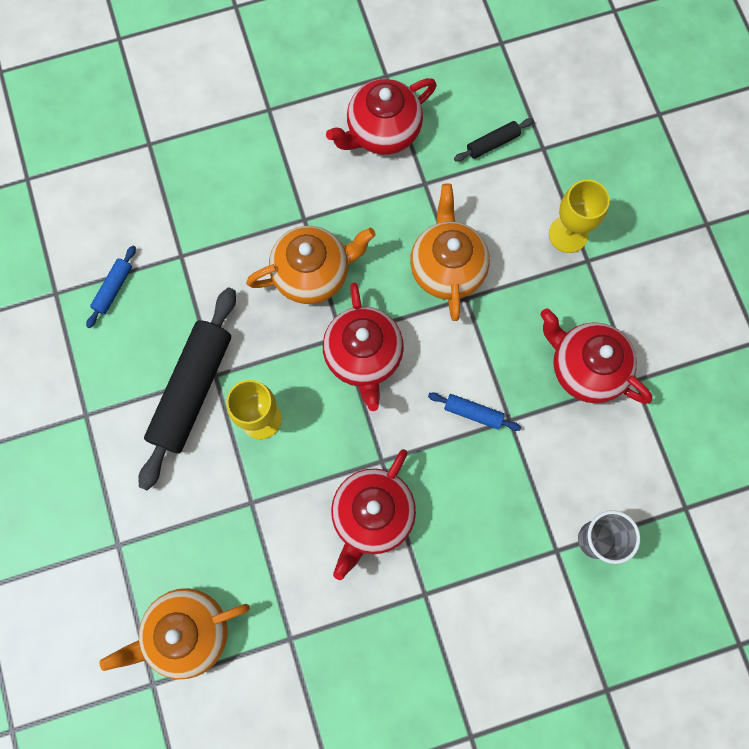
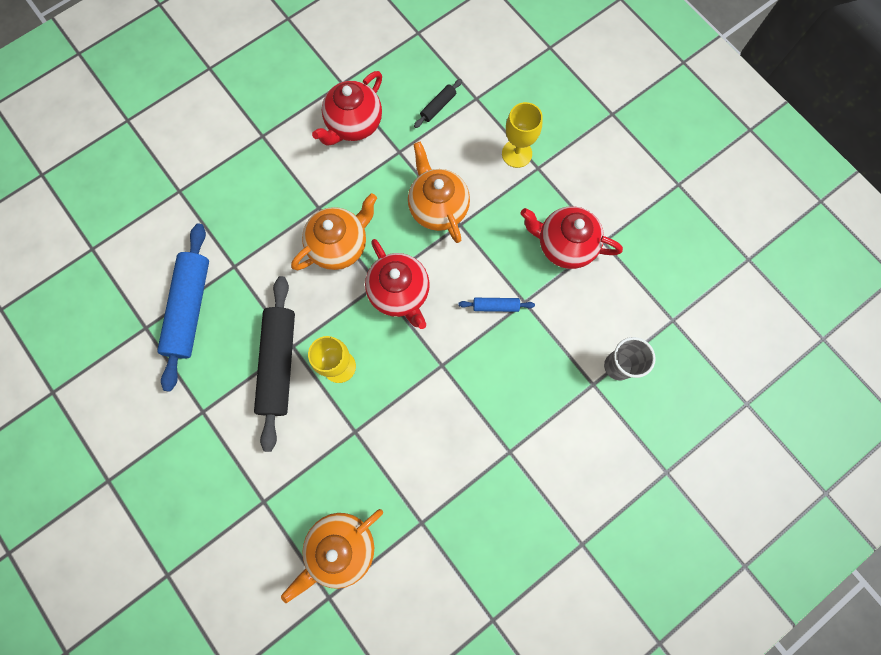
camera: 20 degrees left, 0 degrees up
(113, 289) = (190, 309): blue rolling pin -> blue rolling pin, size x2.23
(372, 515) = (449, 408): red teapot -> none

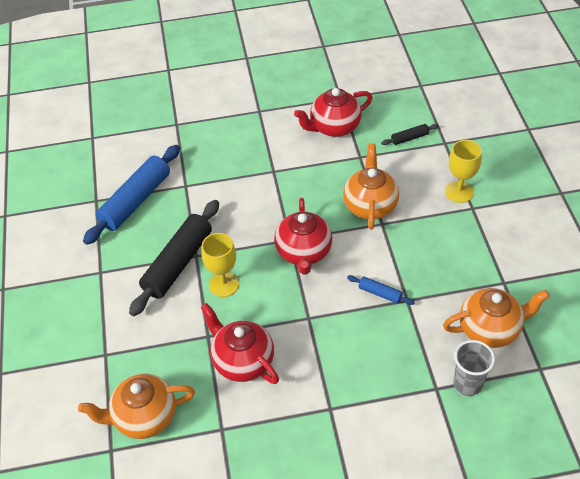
camera: 30 degrees right, 25 degrees down
(339, 245) = (274, 202): orange teapot -> orange teapot (490, 329)
(564, 245) = (466, 272): red teapot -> red teapot (242, 361)

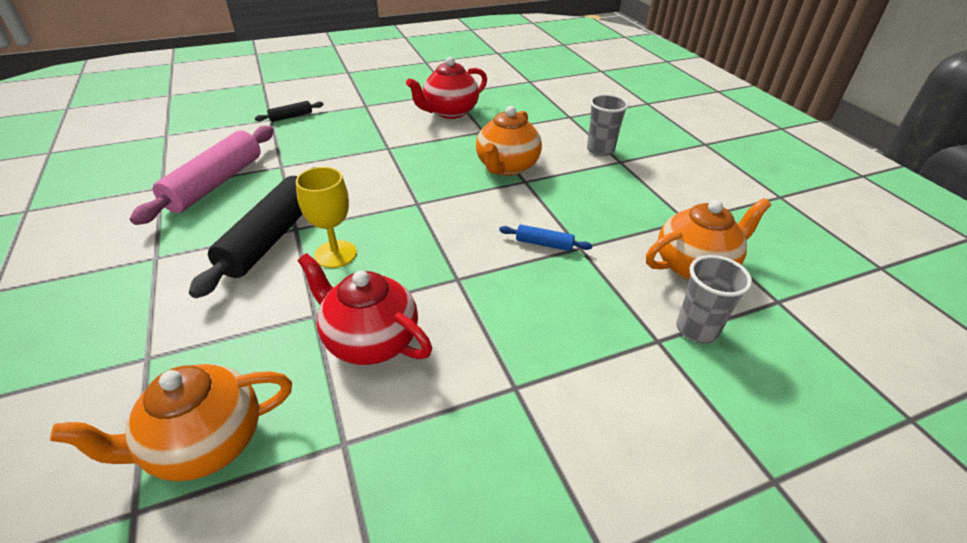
camera: 15 degrees left, 10 degrees down
(136, 201) = (216, 183): blue rolling pin -> pink rolling pin
(303, 252) = (437, 213): red teapot -> none
(370, 205) = (506, 167): orange teapot -> orange teapot turned 150 degrees counterclockwise
(409, 138) = (532, 115): black rolling pin -> black rolling pin (291, 117)
(459, 192) = (600, 150): yellow goblet -> grey cup

